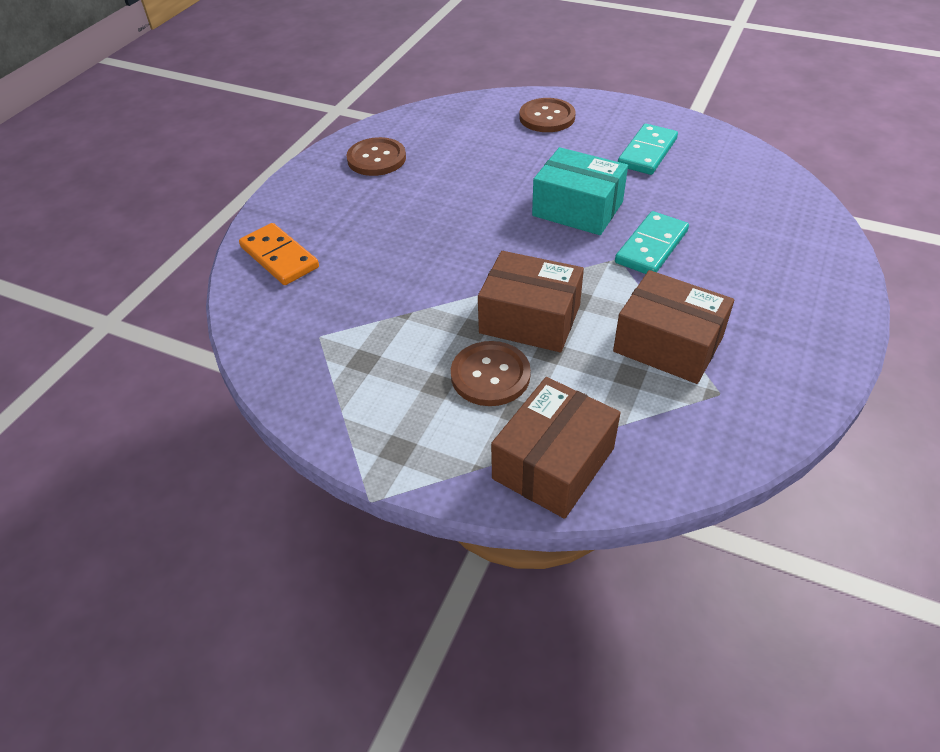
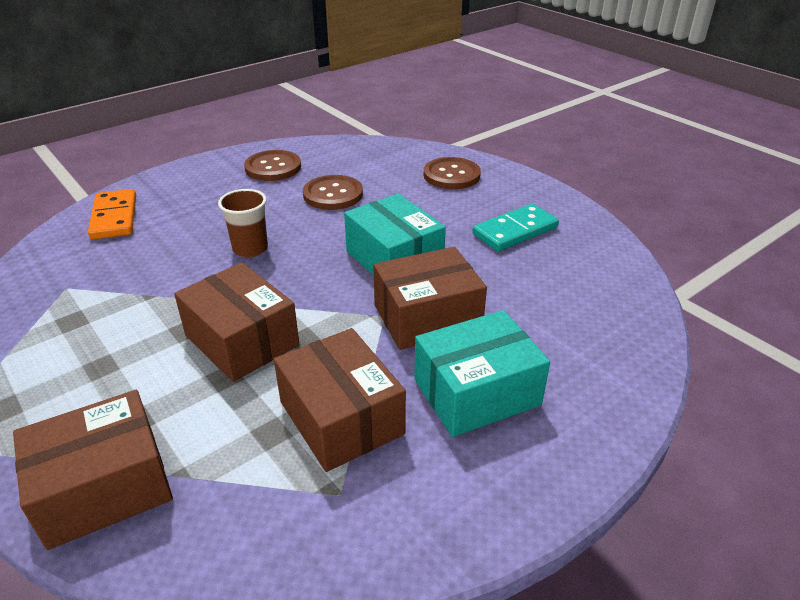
camera: 25 degrees right, 10 degrees down
(447, 242) = (250, 249): none -> brown cup
(490, 375) = (150, 377): brown button -> brown button (333, 194)
(651, 247) = (427, 317): turquoise domino -> brown box
(740, 289) = (476, 392): none -> turquoise box

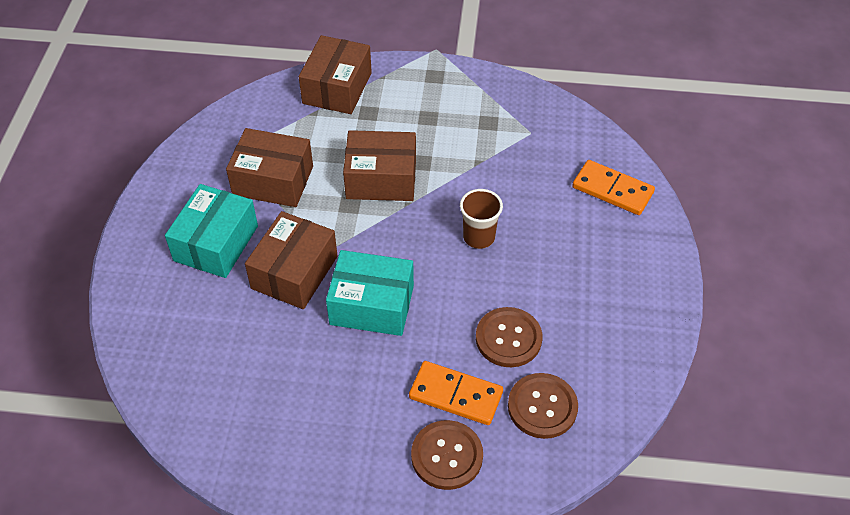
camera: 135 degrees right, 15 degrees up
(273, 167) = (608, 331): brown button -> brown button (542, 407)
(407, 191) = (456, 395): none -> orange domino
(515, 231) = (313, 412): turquoise domino -> none

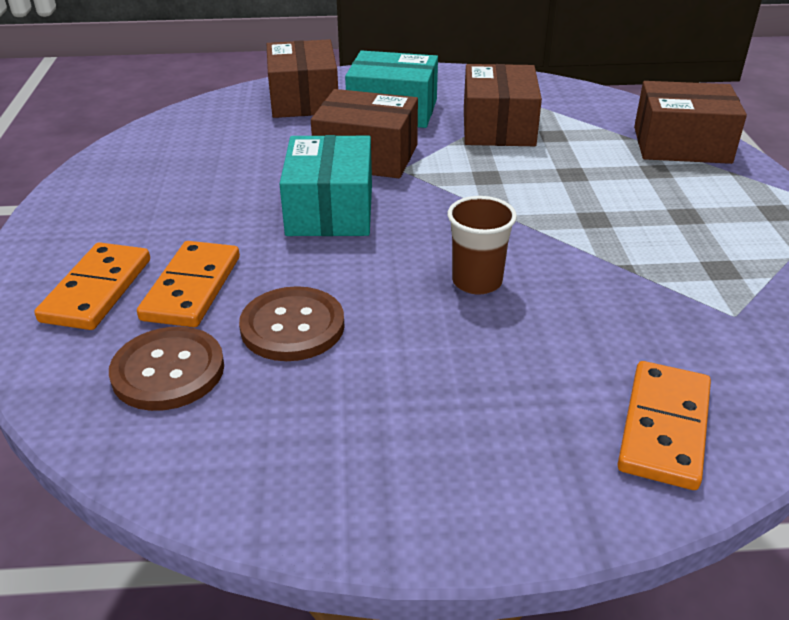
camera: 80 degrees right, 15 degrees down
(381, 179) = (543, 192): brown box -> brown box (304, 99)
(447, 456) = (97, 290): brown button -> orange domino

